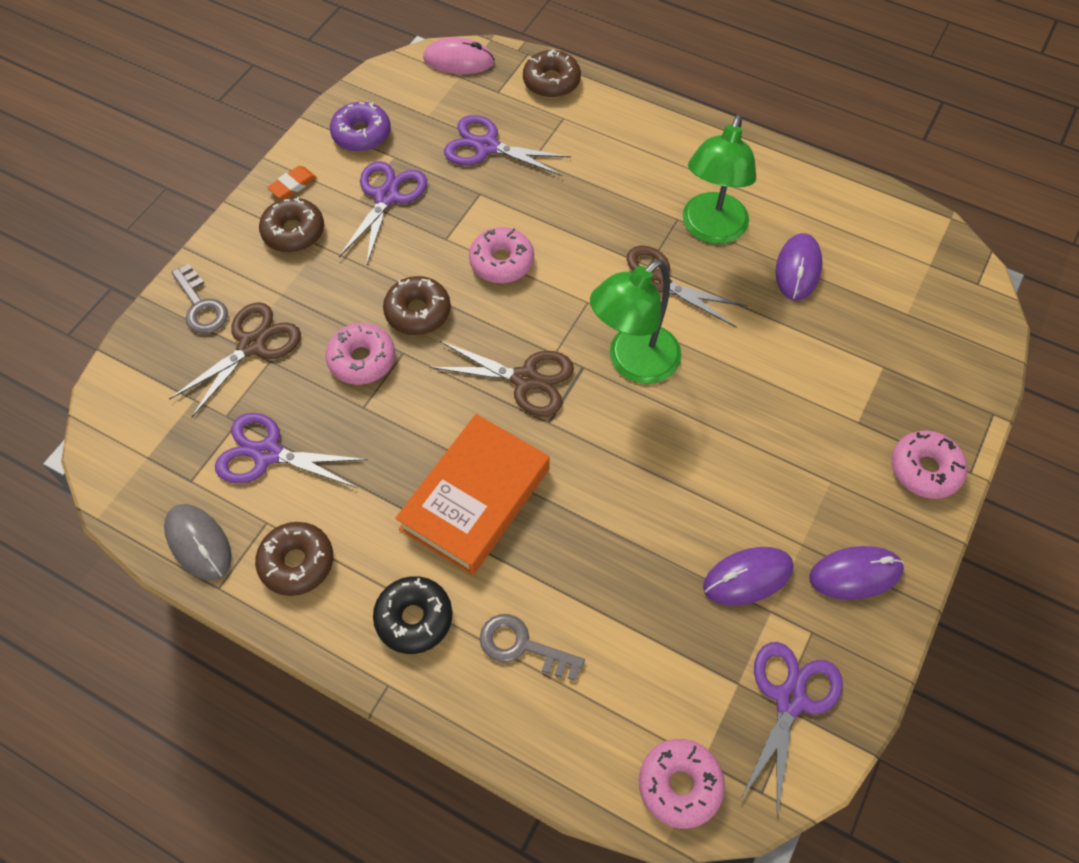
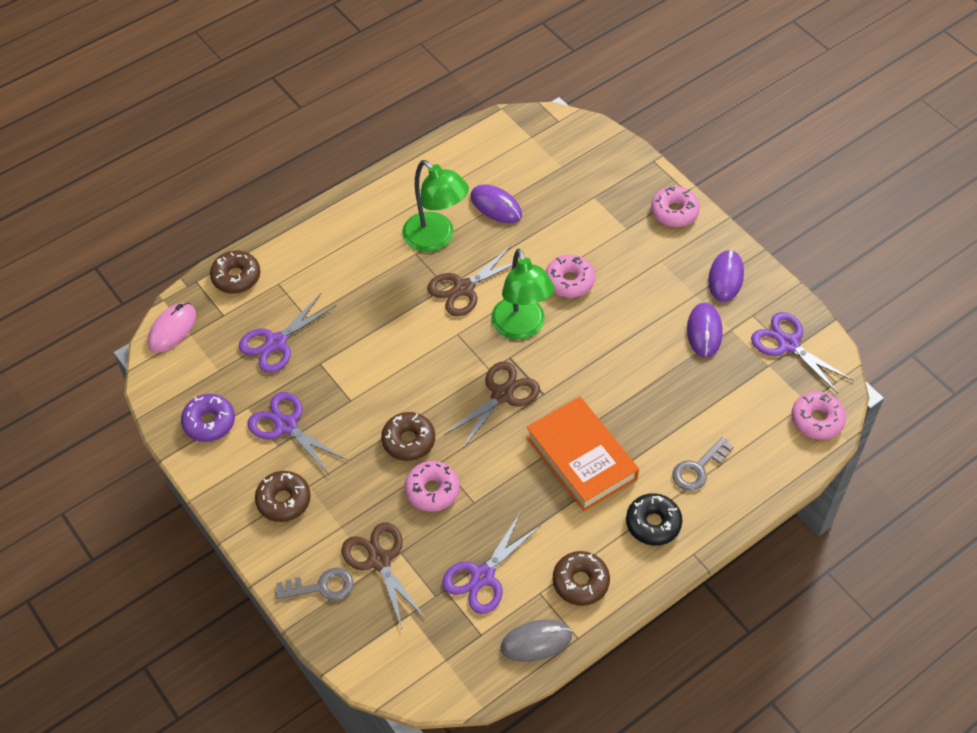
camera: 65 degrees left, 5 degrees down
(293, 185) = (234, 487): orange eraser -> none
(501, 262) = (393, 372): pink donut -> pink donut (569, 281)

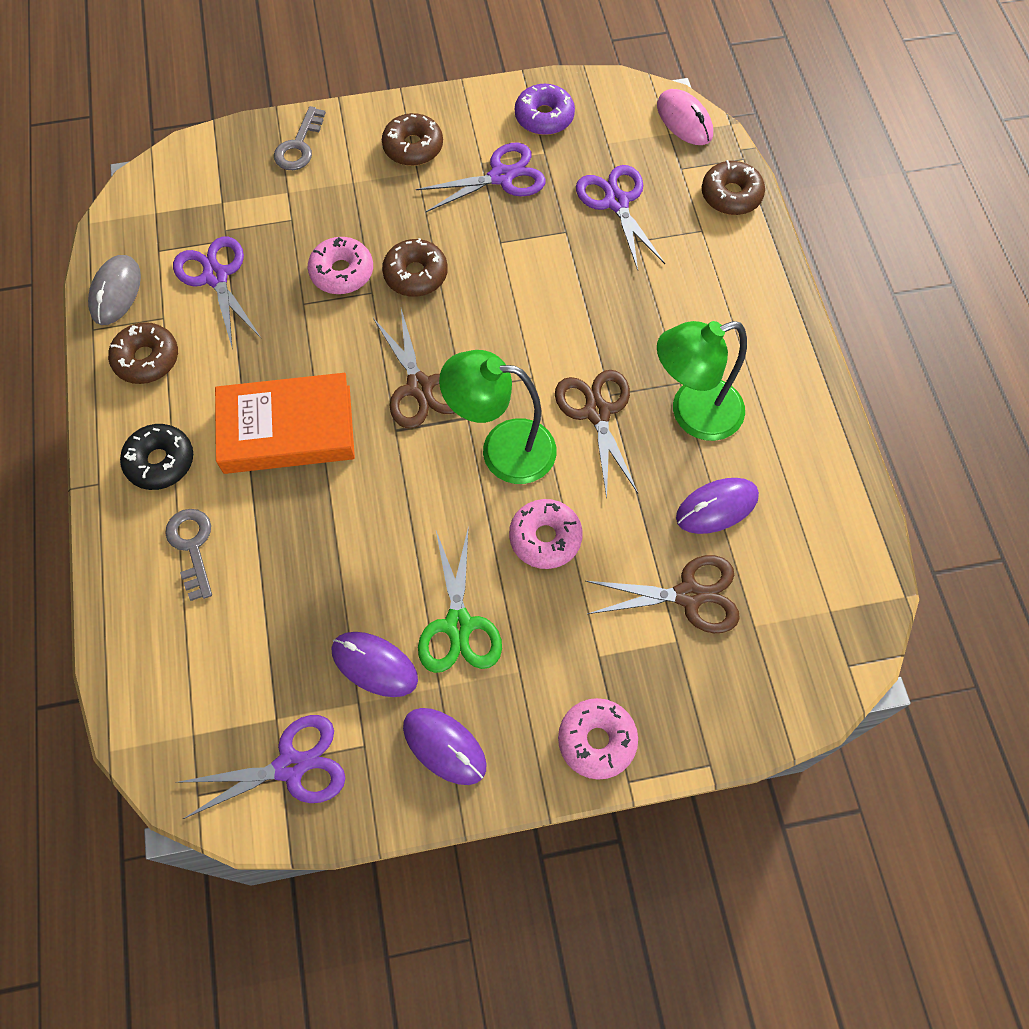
camera: 115 degrees right, 10 degrees up
(379, 560) = (294, 199): brown scissors -> brown scissors (689, 595)
(652, 301) = (458, 625): none -> green scissors
(817, 420) = (161, 731): pink donut -> none

